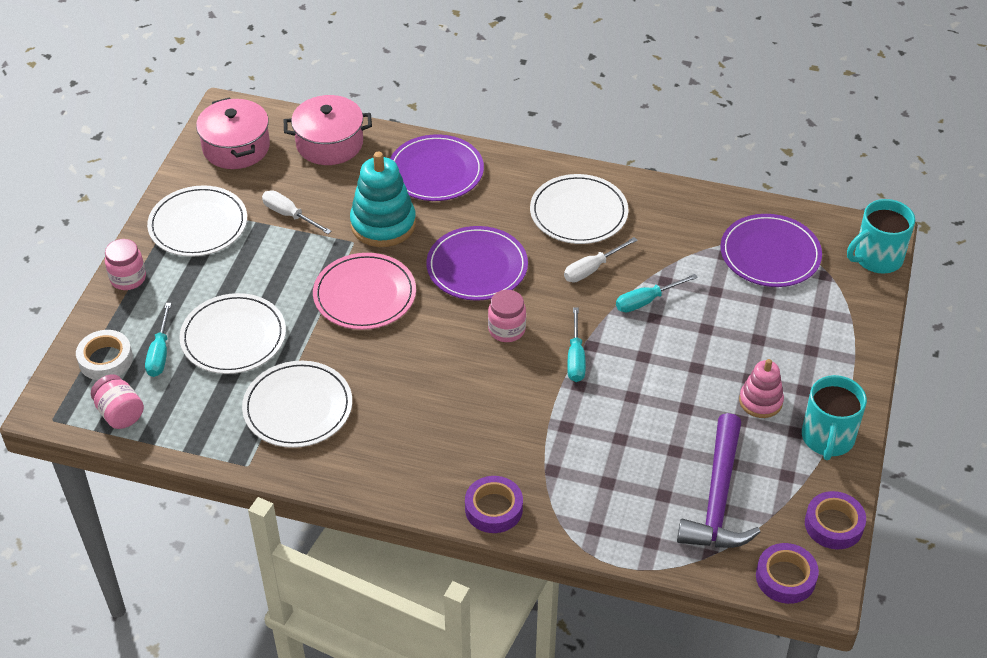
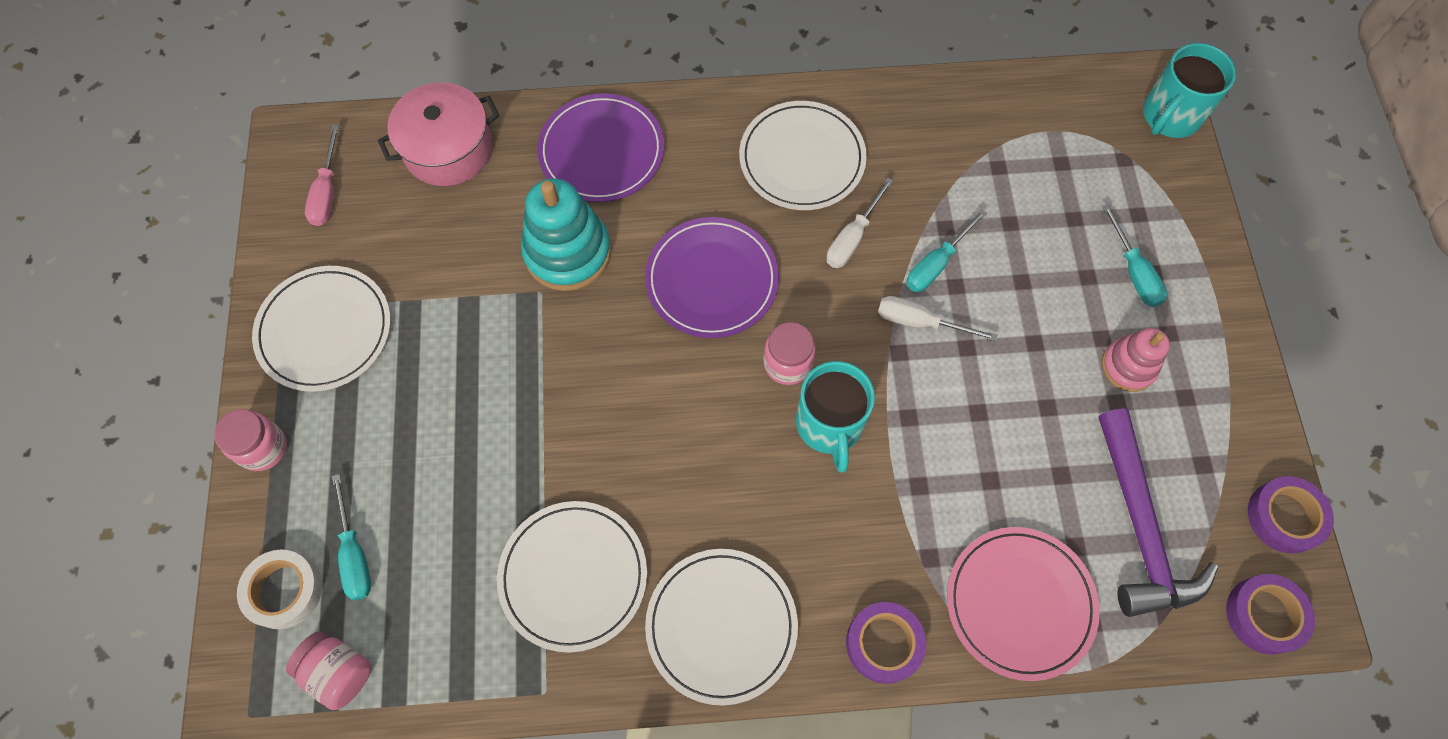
camera: 20 degrees left, 20 degrees up
(233, 337) = (444, 494): white plate -> white plate (721, 626)
(236, 147) = (327, 192): pink pot -> pink screwdriver
(289, 215) = (440, 277): white screwdriver -> white screwdriver (920, 322)
(364, 294) = (588, 369): pink plate -> pink plate (1020, 603)
(575, 358) = (888, 377): turquoise screwdriver -> turquoise screwdriver (1134, 271)
(770, 254) = (1049, 148): purple plate -> none
(827, 438) = (1225, 394): turquoise mug -> turquoise mug (829, 425)

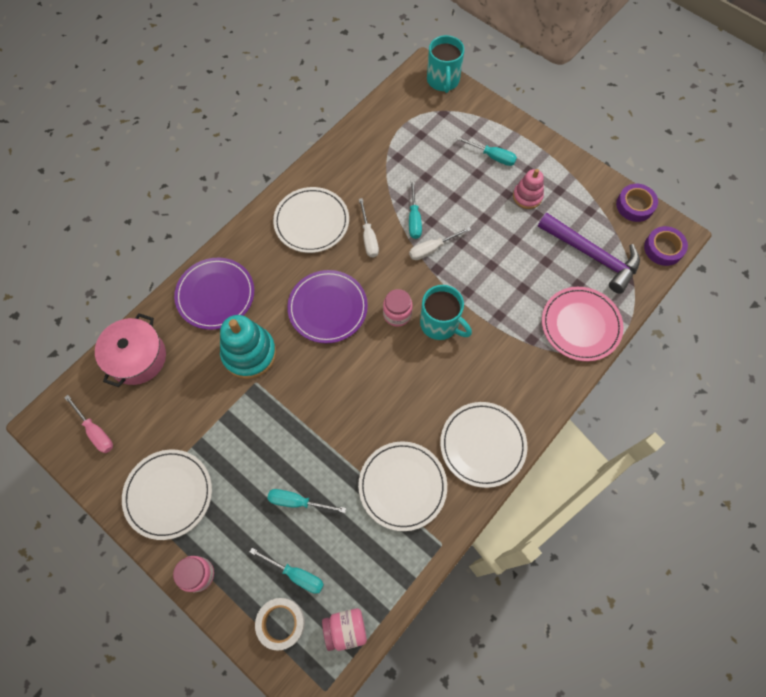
camera: 45 degrees left, 0 degrees up
(442, 474) = (298, 502): none -> turquoise screwdriver
(884, 643) = (549, 389): purple tape -> none

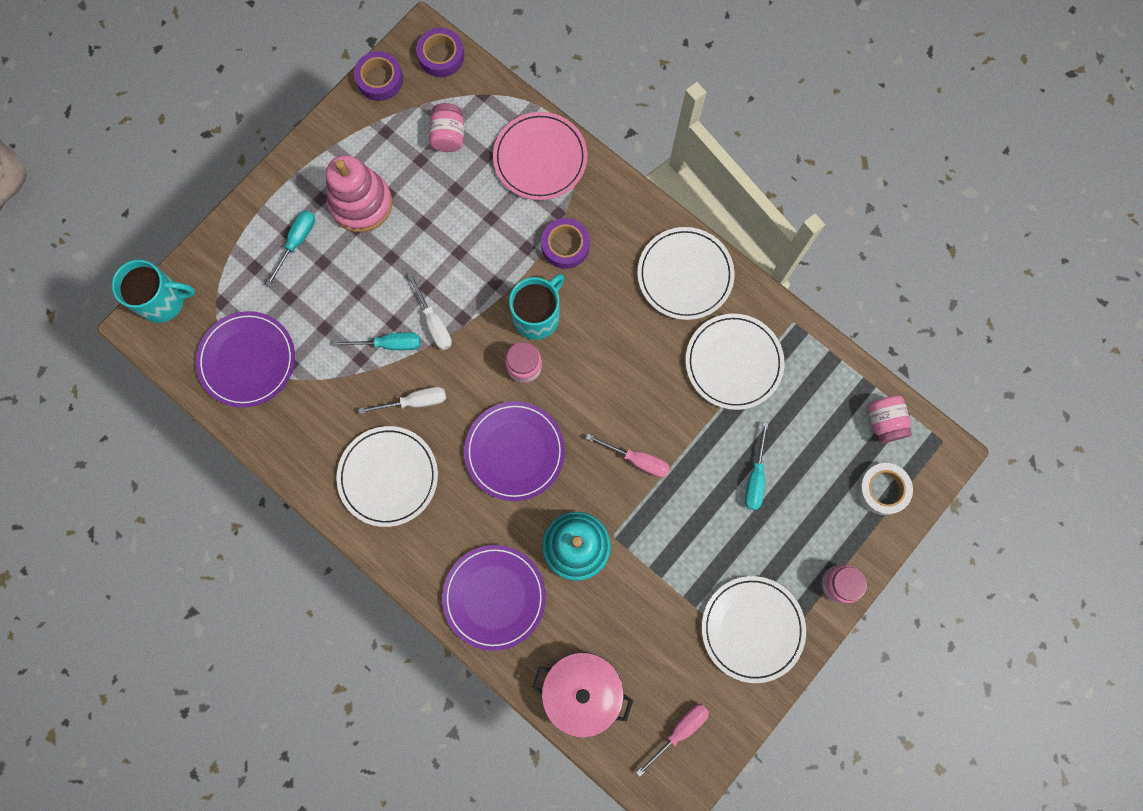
camera: 90 degrees left, 10 degrees up
(296, 574) = (832, 476): turquoise screwdriver -> none
(317, 401) = (637, 460): none -> pink screwdriver
(400, 131) = (247, 360): none -> purple plate
(503, 345) = (565, 245): none -> purple tape
(527, 196) = (361, 203): pink stacking toy -> pink stacking toy, size x1.66
(592, 255) = (448, 136): purple hammer -> pink jar

